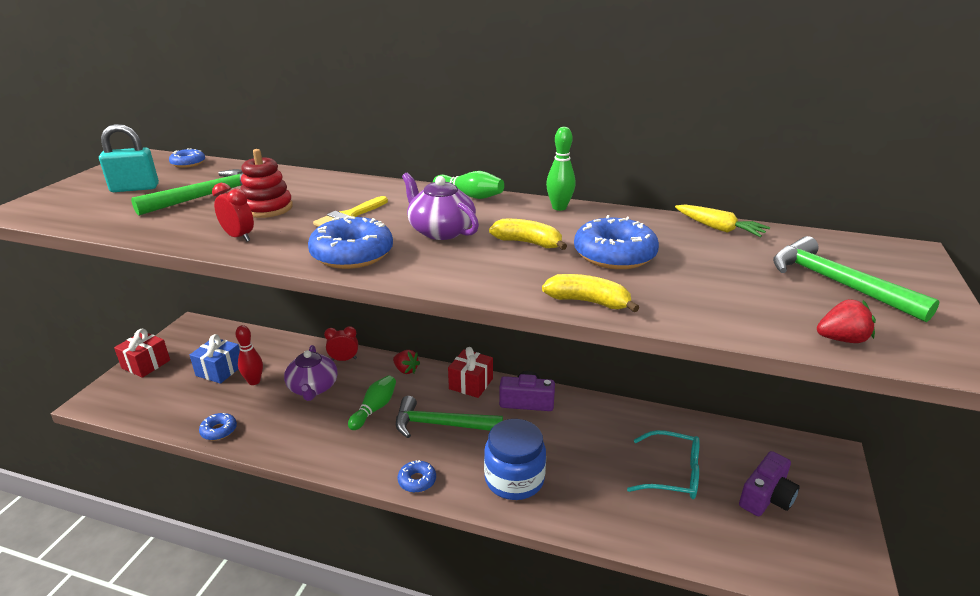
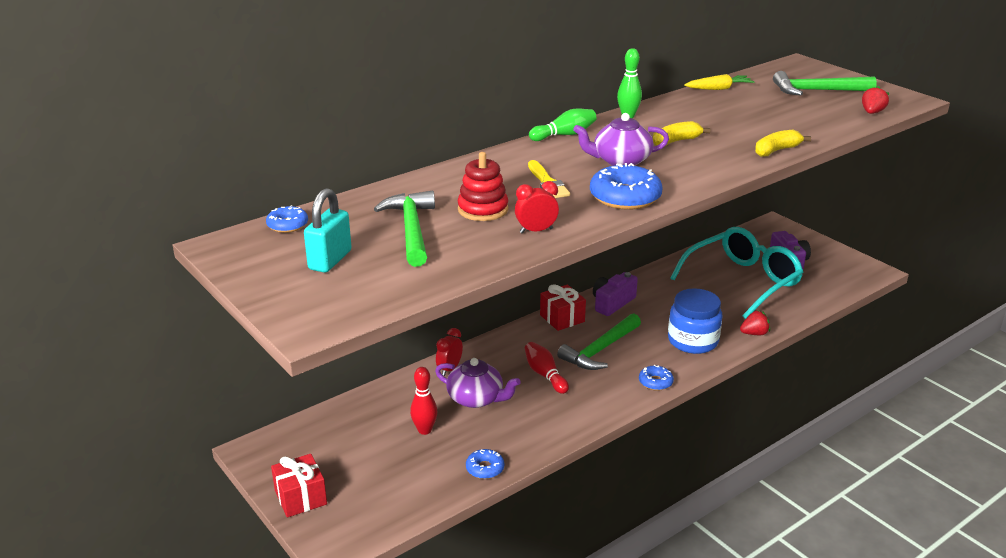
camera: 55 degrees left, 0 degrees up
(219, 370) = (377, 448): blue gift -> none
(374, 409) = (545, 375): green bowling pin -> red bowling pin
(406, 370) = (506, 342): red strawberry -> red strawberry (754, 333)
(614, 254) = (722, 125): blue donut -> none
(672, 474) = (742, 281): turquoise glasses -> turquoise glasses, size x1.69

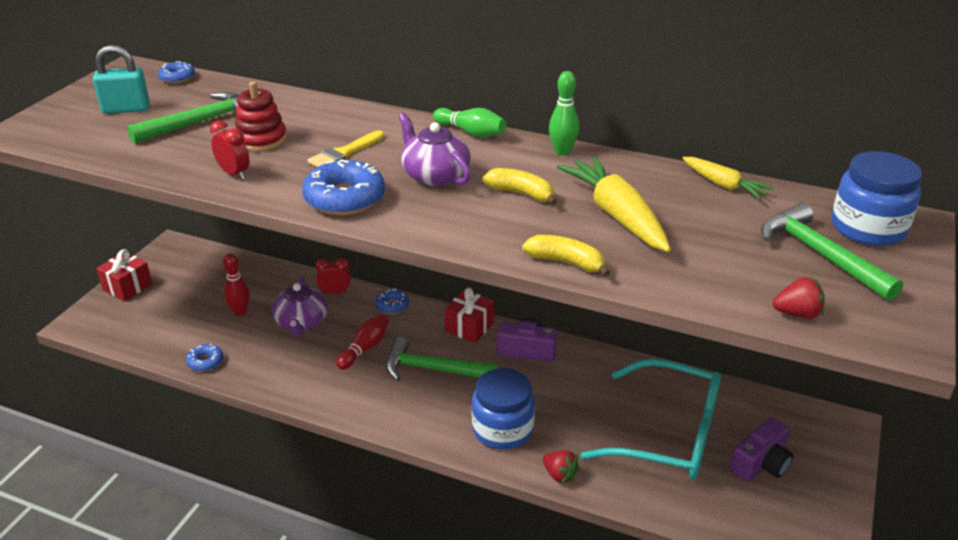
camera: 60 degrees right, 5 degrees up
(655, 382) = (403, 424): blue donut -> blue donut (392, 305)
(729, 123) = (616, 214): none -> yellow carrot
(798, 73) = (868, 228): none -> blue jar

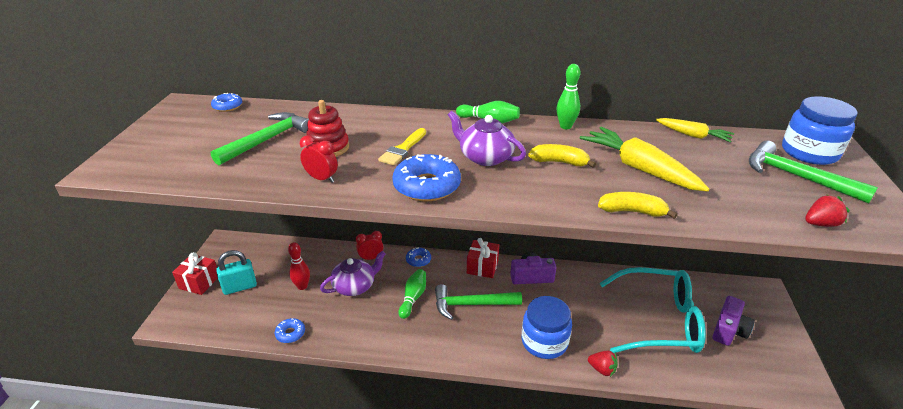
camera: 15 degrees left, 0 degrees up
(126, 109) = (196, 137): turquoise padlock -> turquoise padlock (240, 287)
(301, 322) = (355, 286): purple teapot -> purple teapot turned 105 degrees counterclockwise
(365, 348) = (413, 298): red bowling pin -> green bowling pin

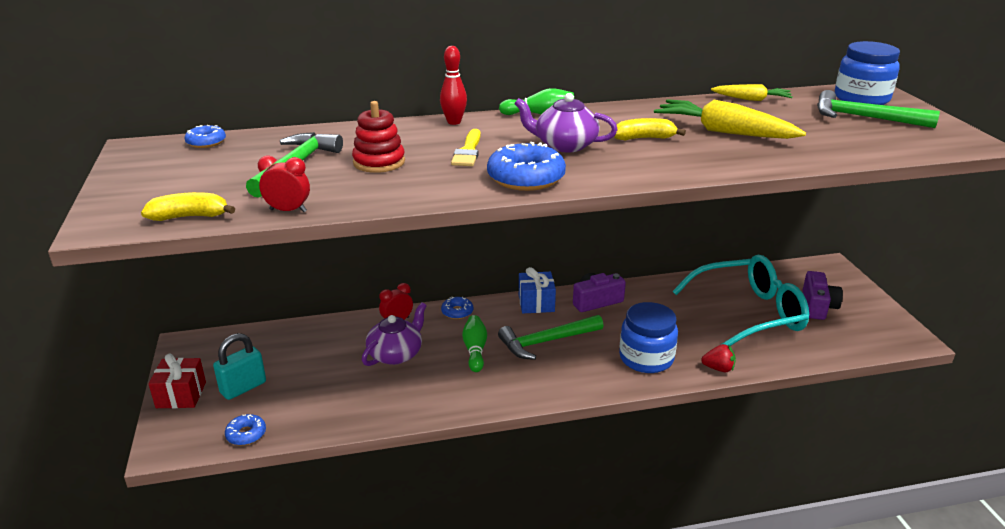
camera: 20 degrees left, 5 degrees down
(290, 333) = (346, 419): blue donut -> blue donut (246, 434)
(302, 286) = (328, 369): red bowling pin -> red bowling pin (454, 122)
(322, 179) = (401, 190): red clock -> red clock (288, 211)
(482, 267) = (536, 303): red gift -> blue gift
(565, 126) = (623, 108): green bowling pin -> none
(632, 211) = (745, 165): yellow banana -> yellow banana (190, 216)
(820, 224) = (908, 148): red strawberry -> none

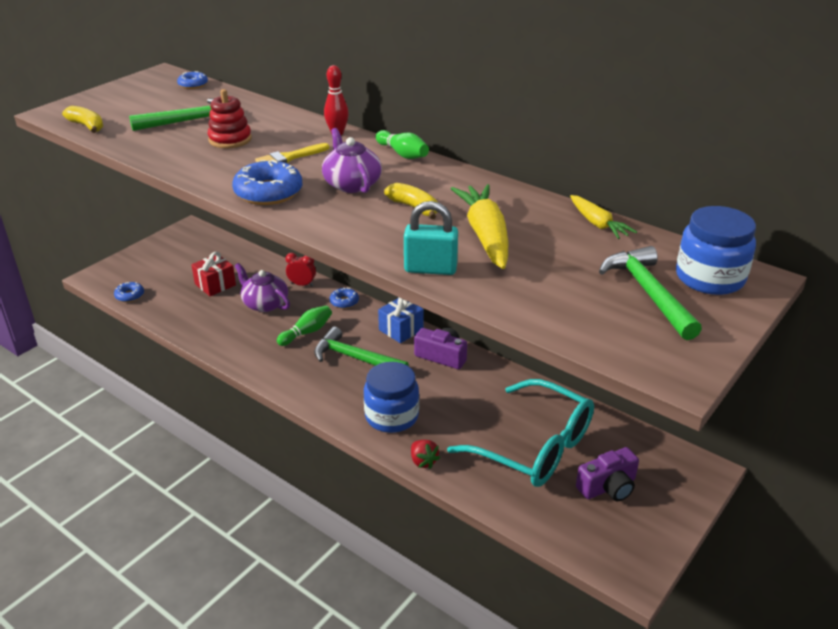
camera: 50 degrees right, 5 degrees up
(181, 395) = (142, 255): red gift -> red gift (215, 284)
(243, 387) = (170, 270): turquoise padlock -> turquoise padlock (430, 269)
(288, 211) = (124, 145): red clock -> none
(396, 354) = (265, 303): purple teapot -> purple teapot turned 135 degrees counterclockwise

